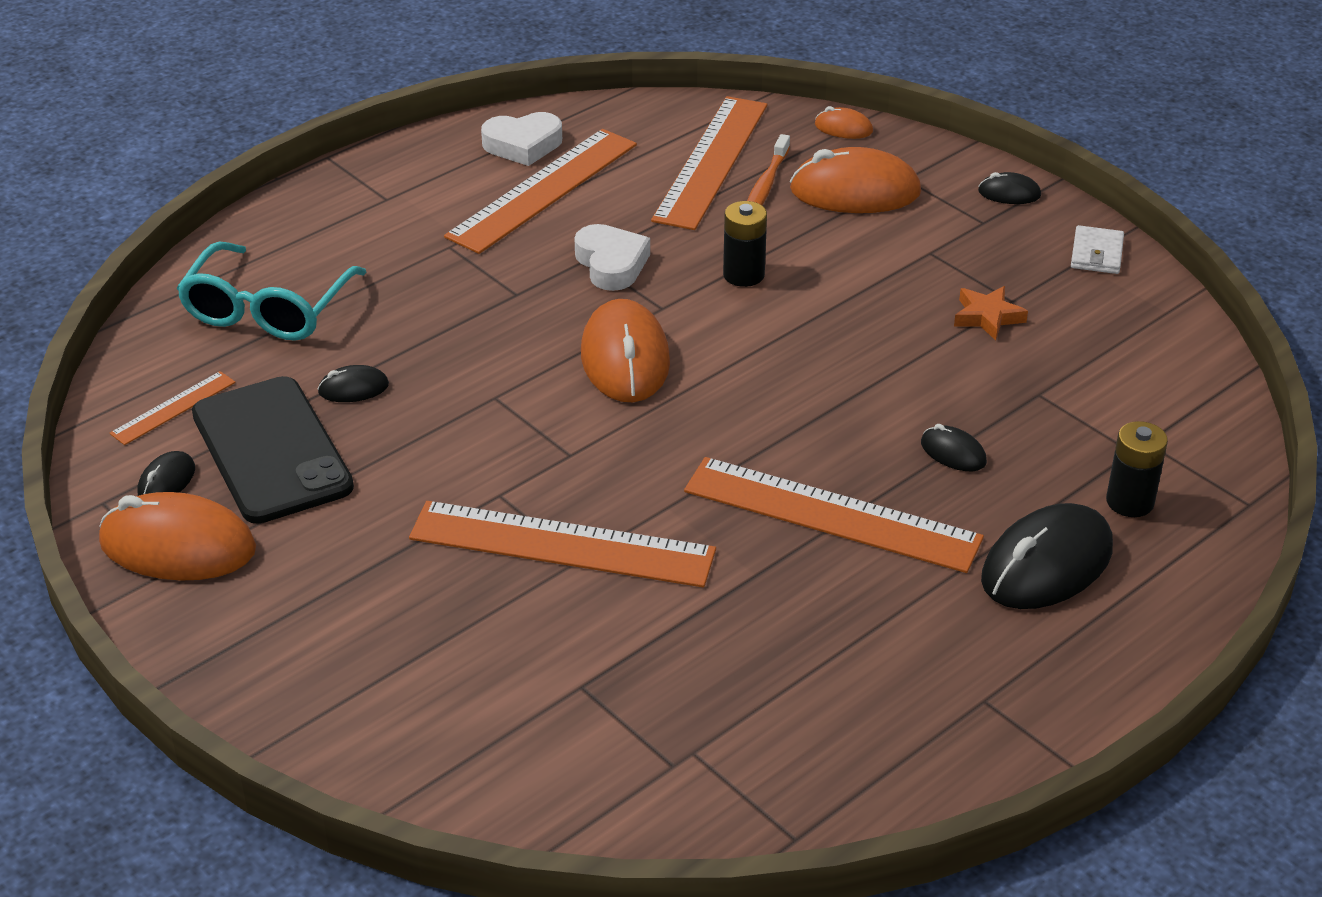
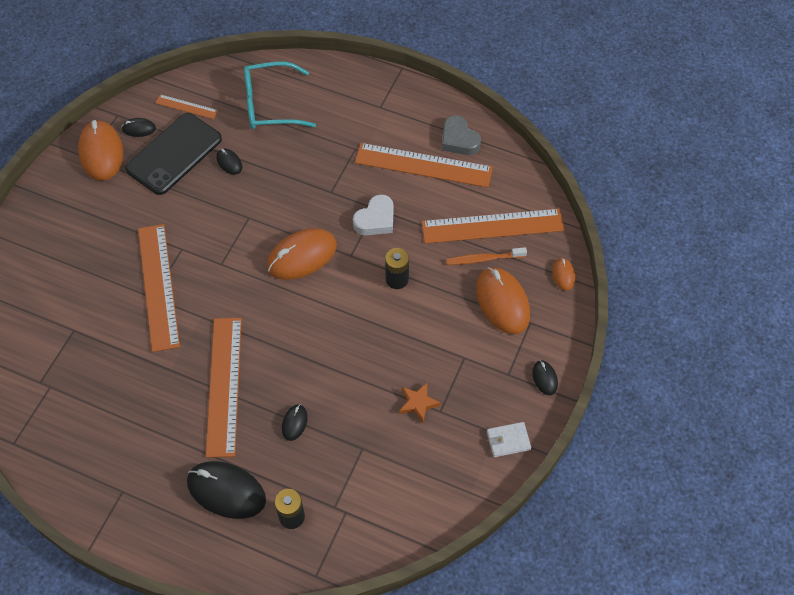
camera: 65 degrees right, 20 degrees up
(523, 145) = (459, 140): white heart -> grey heart

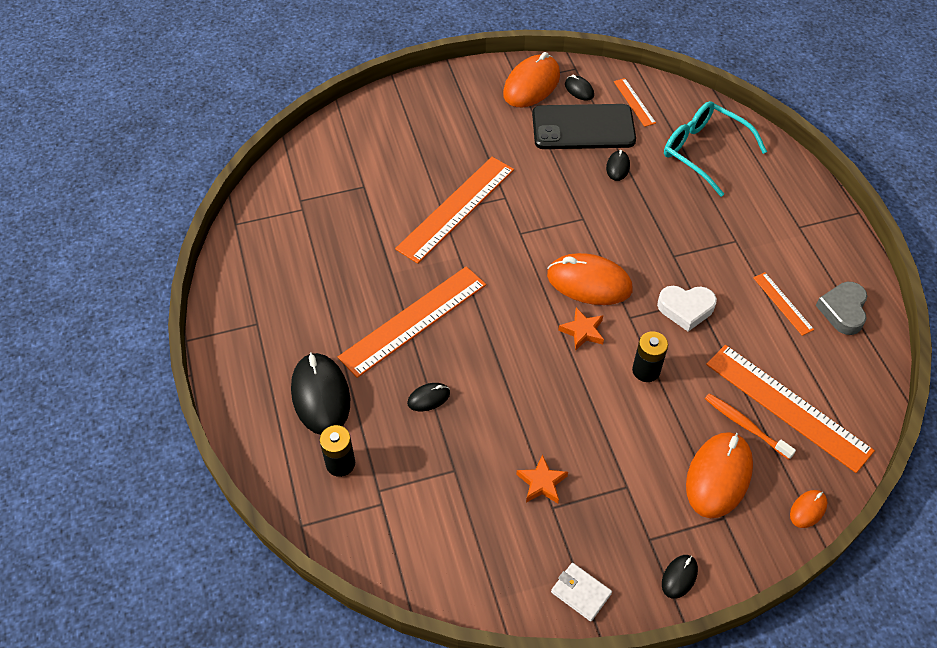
camera: 50 degrees right, 5 degrees down
(334, 291) = (582, 331): none -> orange star
(423, 165) = (783, 303): orange ruler -> orange ruler, size x0.48

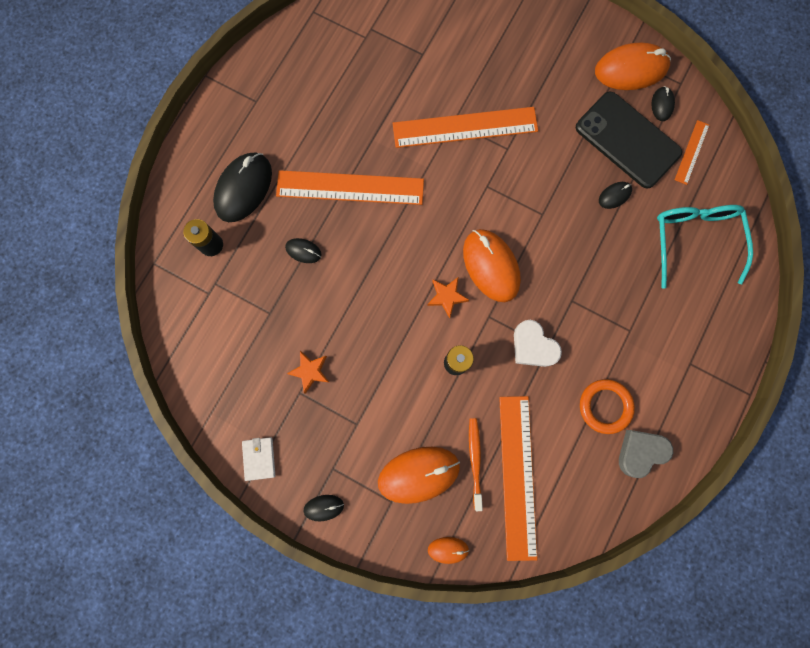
camera: 45 degrees right, 25 degrees up
(783, 303) = (605, 406): orange ruler -> orange ring

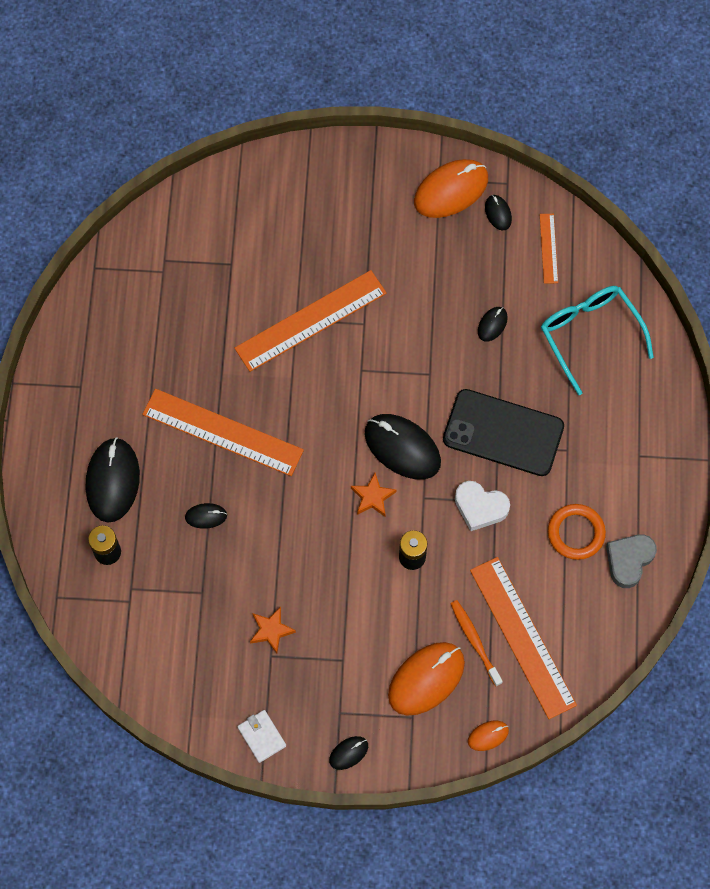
camera: 25 degrees left, 10 degrees down
(350, 188) = (222, 432): orange ruler -> orange ruler turned 45 degrees clockwise
(491, 266) = (402, 448): orange mouse -> black mouse
(627, 140) = (480, 263): black phone -> black phone (503, 433)

